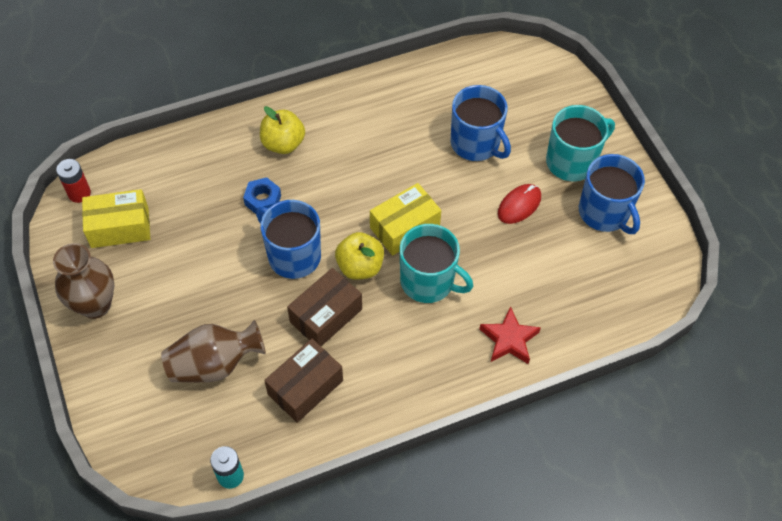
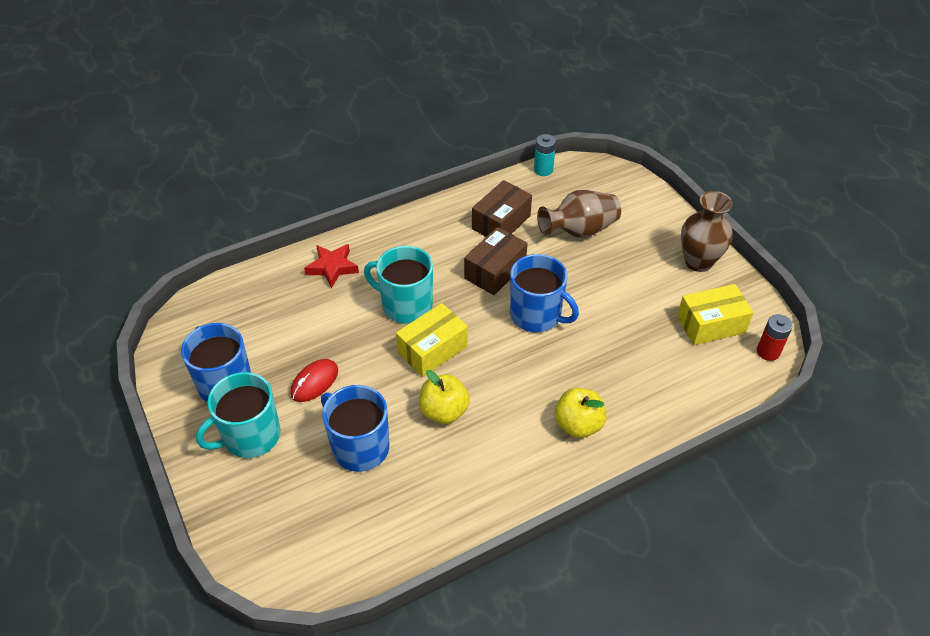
camera: 175 degrees right, 10 degrees down
(263, 200) = (581, 362): blue nut -> none
(360, 266) = (471, 311): yellow apple -> yellow apple (444, 411)

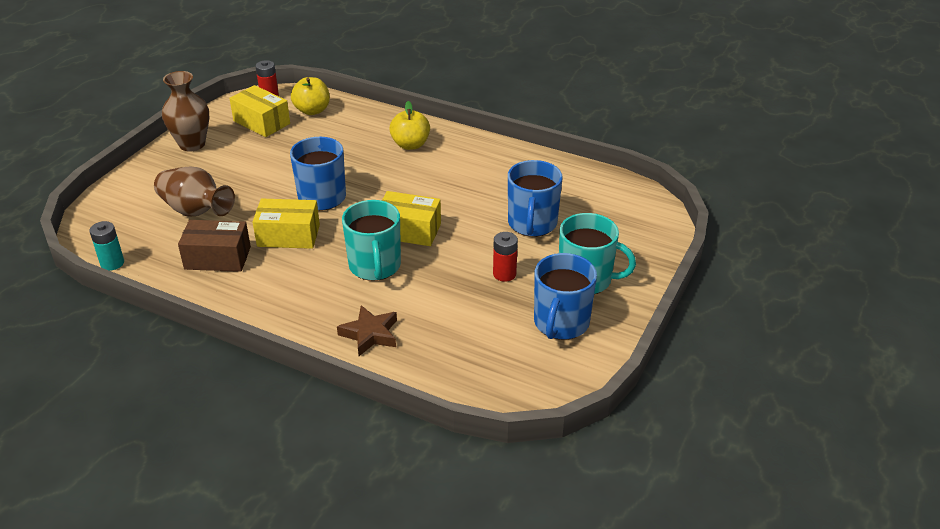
camera: 125 degrees left, 10 degrees down
(314, 382) = (504, 274): red mouse -> red battery
(332, 267) = (370, 334): red star -> brown star
(444, 411) = (460, 201): yellow apple -> yellow apple (312, 110)
(495, 271) = (288, 236): brown box -> yellow box

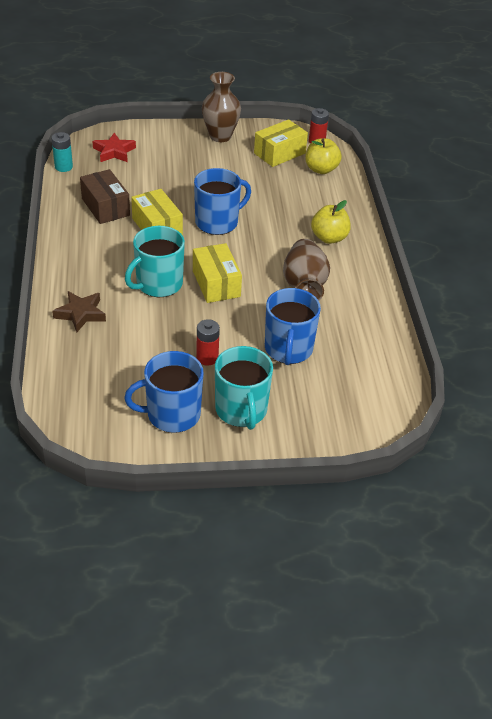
camera: 55 degrees right, 5 degrees up
(130, 219) = (114, 152): none -> red star
(195, 211) = (147, 174): brown vase -> brown vase (304, 286)
(262, 122) = (279, 153): yellow box -> yellow box turned 45 degrees clockwise
(532, 223) = (288, 349): blue mug -> blue mug turned 60 degrees counterclockwise

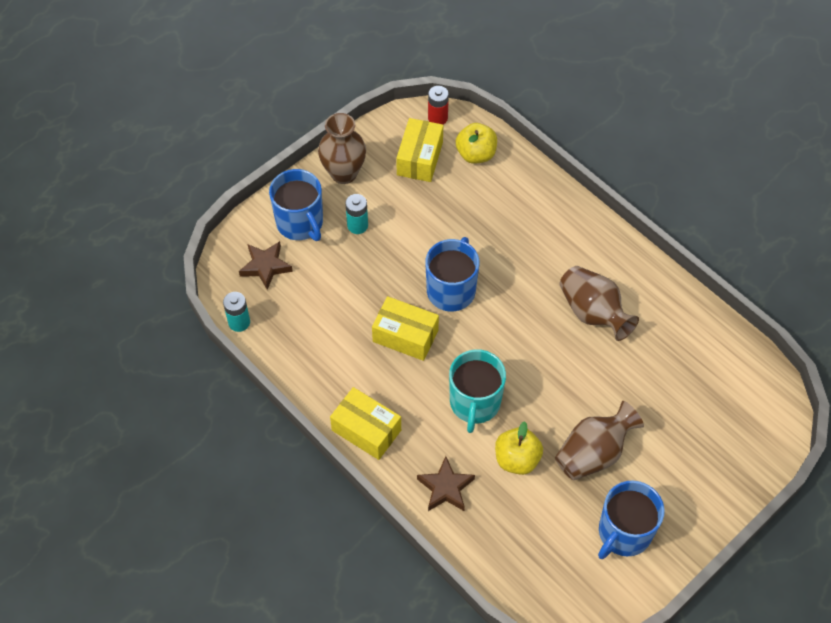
camera: 35 degrees left, 15 degrees up
(105, 207) = (334, 345): brown box -> none
(114, 152) = (265, 266): red star -> brown star
(197, 162) = (357, 225): none -> turquoise battery
(207, 358) = (593, 453): red battery -> brown vase
(216, 283) = (521, 365): yellow box -> yellow box (366, 430)
(241, 410) = (669, 486): turquoise mug -> none
(288, 349) = (645, 394): blue mug -> blue mug (300, 223)
(329, 238) = (561, 239): yellow apple -> yellow apple (517, 459)

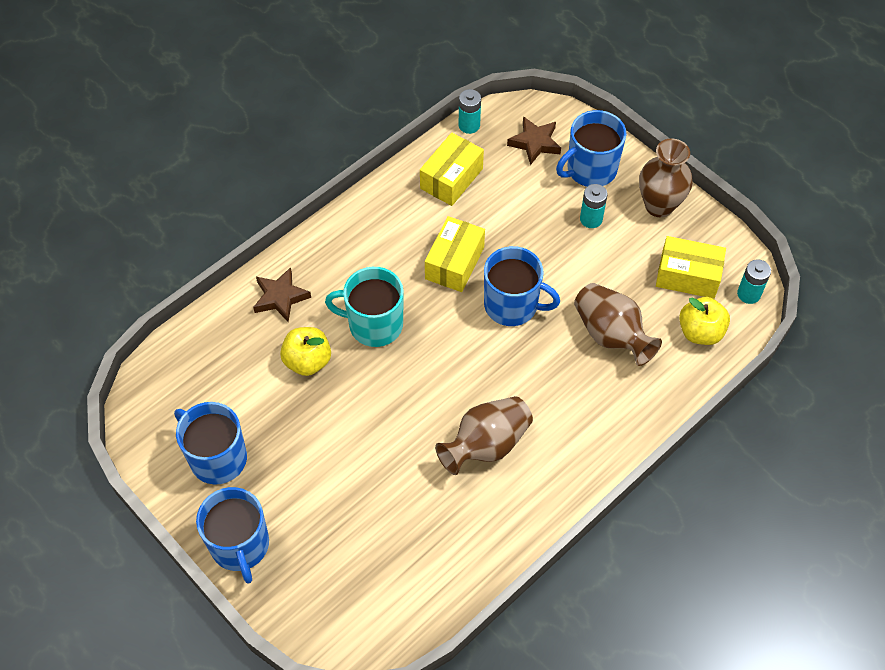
camera: 90 degrees right, 0 degrees up
(366, 430) = (347, 231): yellow box -> yellow box (451, 178)
(437, 118) = (748, 294): red battery -> turquoise battery
(593, 453) = (310, 434): brown vase -> brown vase (611, 335)
(707, 506) = (240, 545): none -> blue mug

